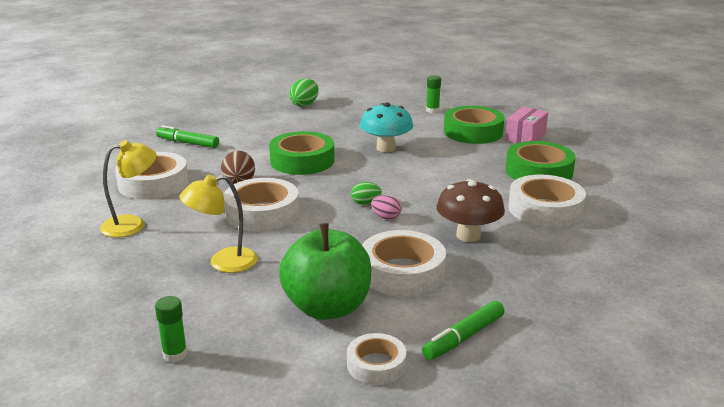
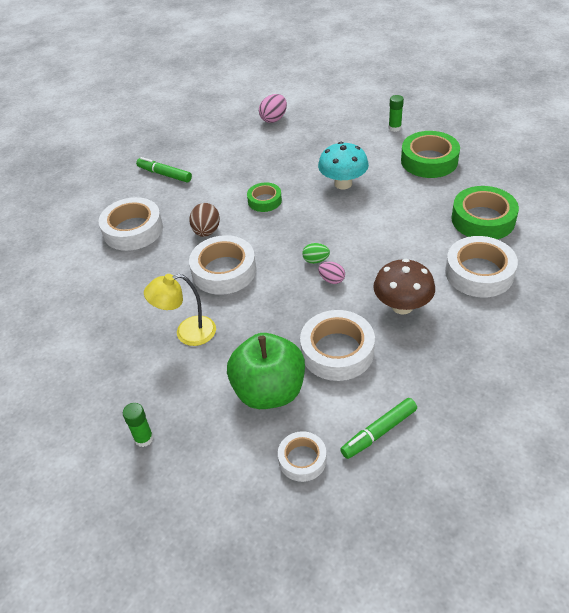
camera: 10 degrees right, 20 degrees up
(132, 224) = (114, 283): yellow lamp -> none
(302, 161) = (264, 201): green tape -> green tape, size x0.58
(304, 105) = (274, 119): green egg -> pink egg
(525, 137) = (479, 169): pink box -> none

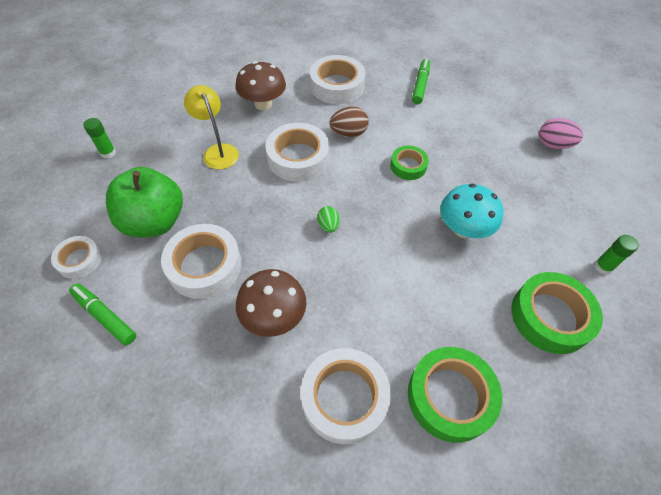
camera: 70 degrees right, 10 degrees up
(130, 290) = (263, 104): none -> brown mushroom
(331, 280) = (302, 244): pink egg -> none

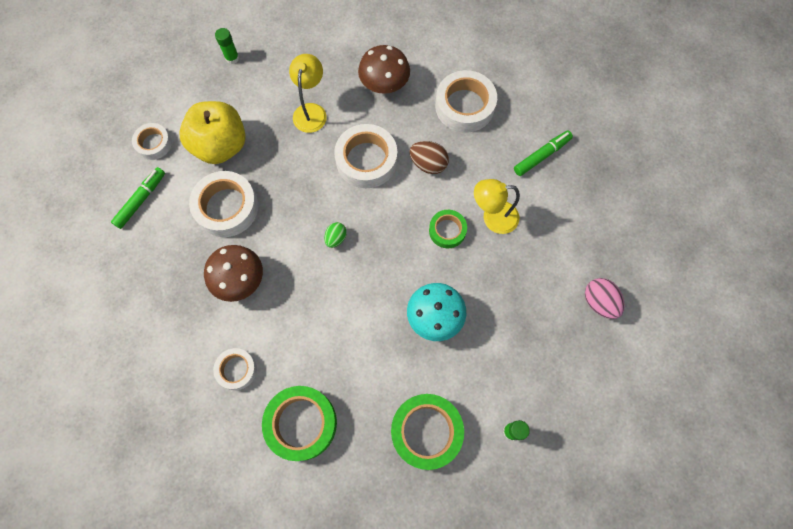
camera: 40 degrees right, 15 degrees up
(105, 316) = (141, 200): green marker -> green marker turned 45 degrees clockwise
(154, 221) = (221, 146): green apple -> yellow apple
(344, 398) = (236, 370): white tape -> white tape, size x0.58
(430, 139) = (492, 218): none -> yellow lamp

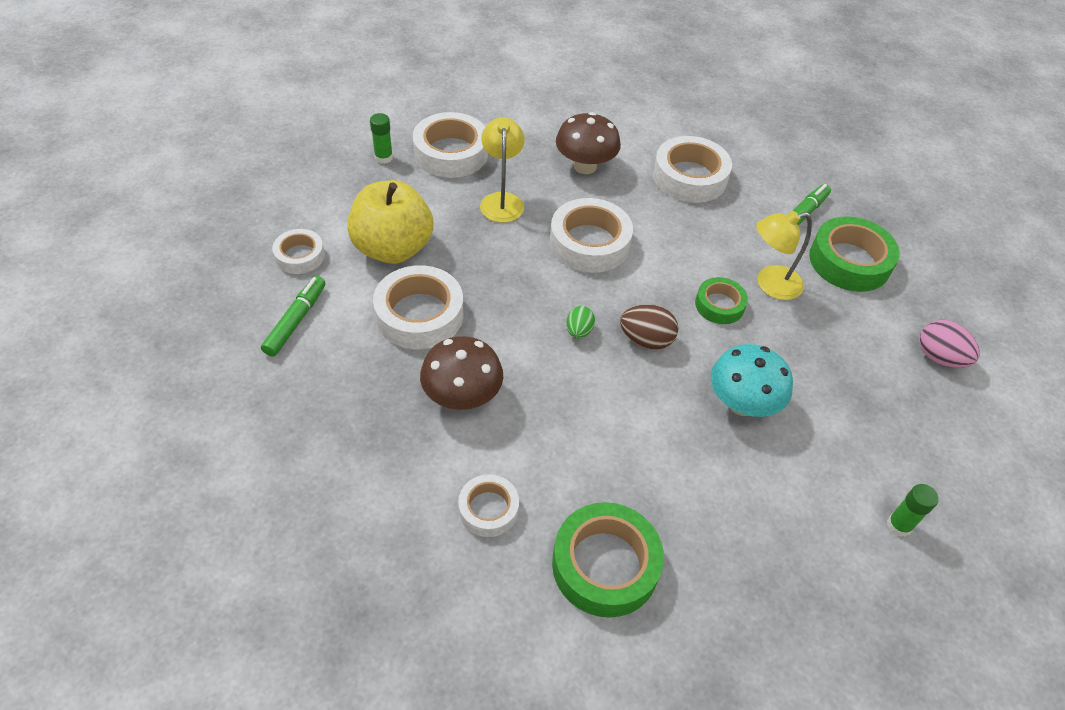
camera: 15 degrees left, 20 degrees down
(284, 59) = (451, 153): none -> white tape
(426, 431) = (785, 545): green tape -> green tape (849, 261)
(428, 164) = (668, 238): brown egg -> brown egg (646, 340)

